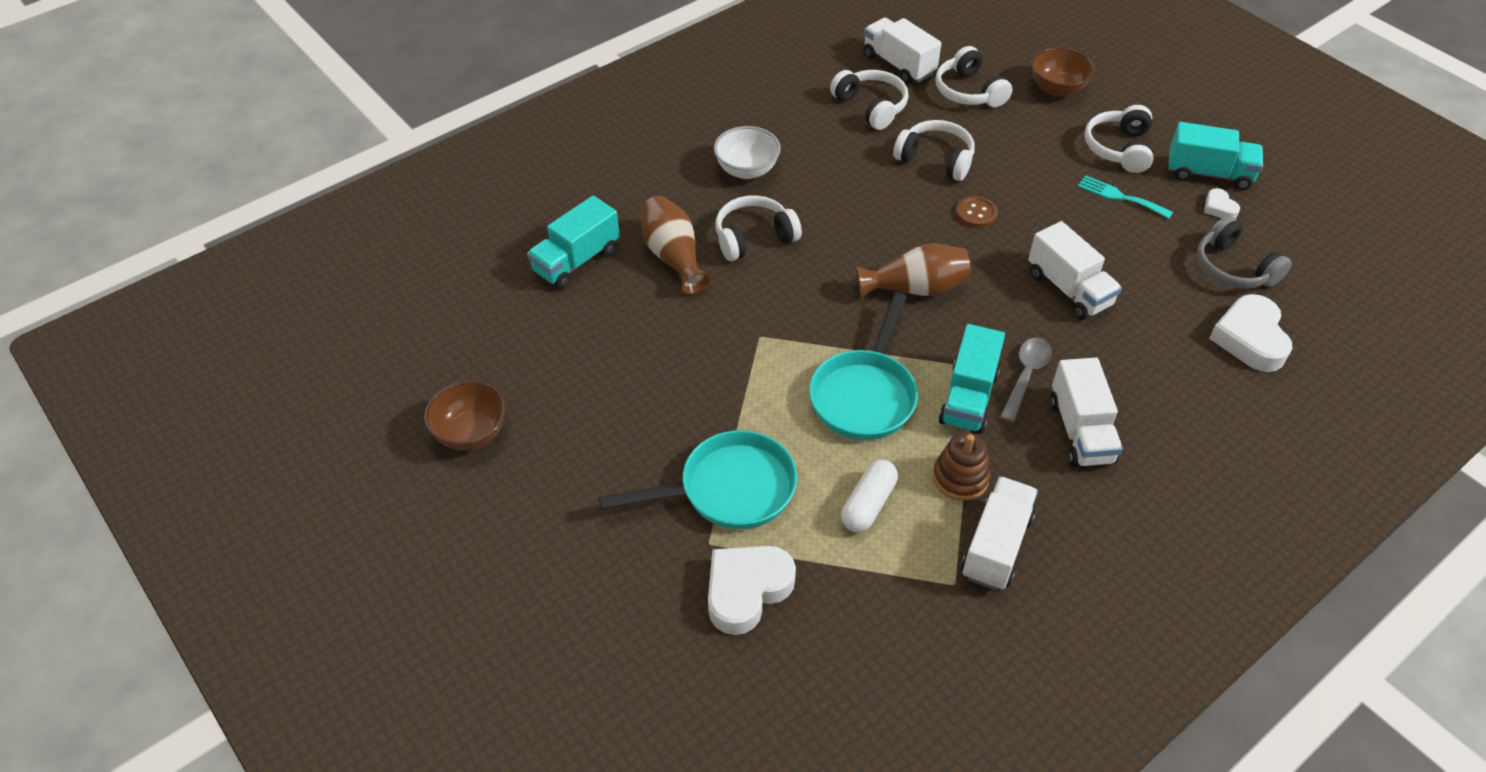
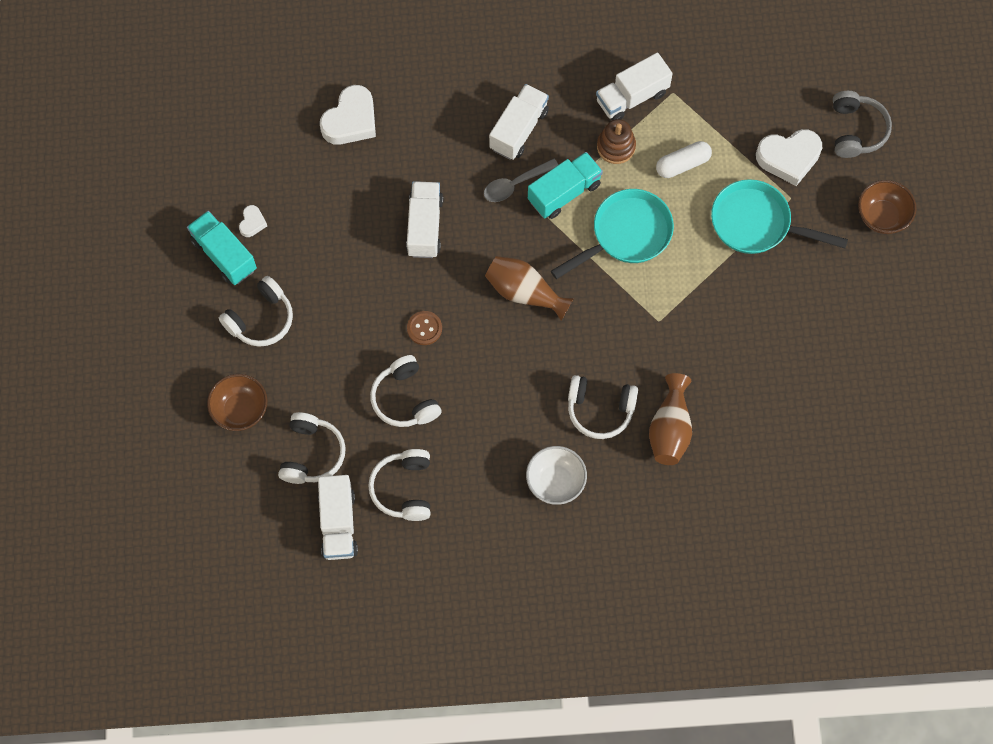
camera: 145 degrees left, 20 degrees up
(471, 433) = (892, 362): brown bowl -> brown bowl (882, 216)
(576, 261) = (741, 470): turquoise truck -> none
(1120, 197) = (309, 276): turquoise fork -> none
(1233, 268) = (301, 172): grey headphones -> grey headphones (856, 130)

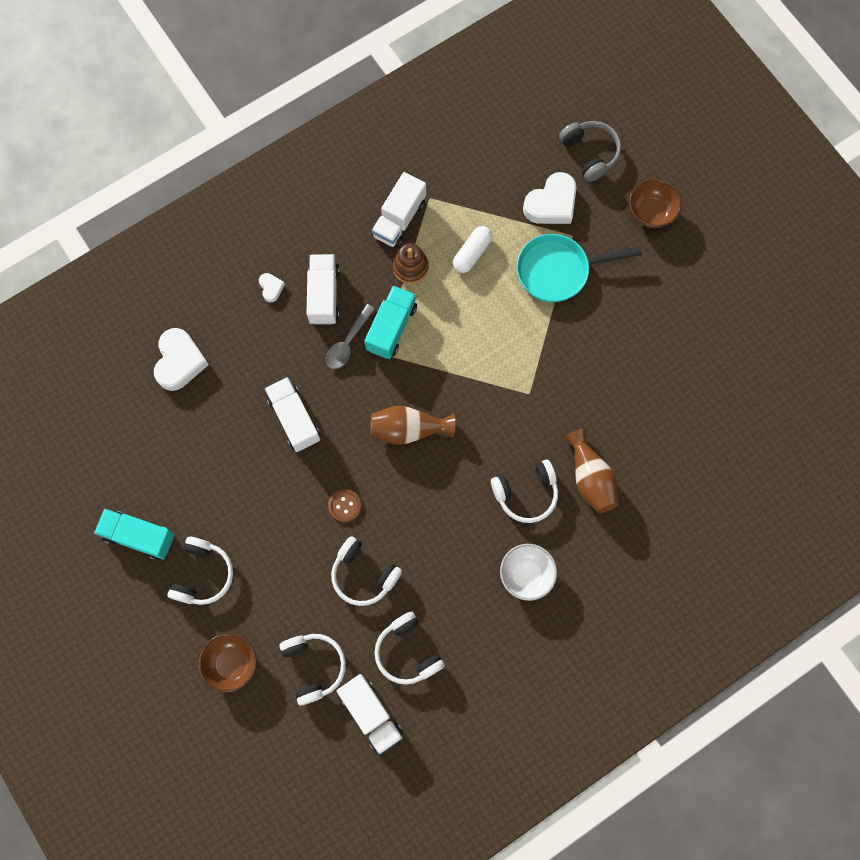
camera: 30 degrees left, 5 degrees up
(252, 223) = (147, 495): white heart -> white heart (271, 288)
(626, 234) = (461, 336): turquoise pan -> none

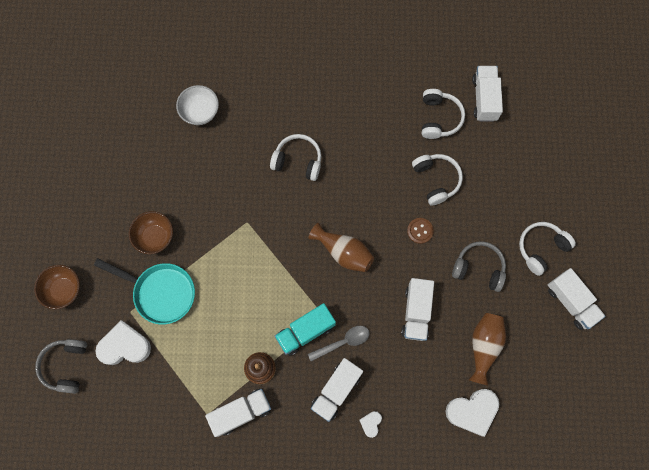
camera: 145 degrees left, 0 degrees up
(139, 536) = (571, 302): turquoise truck -> white truck
(179, 362) = (472, 411): white heart -> white heart turned 150 degrees counterclockwise
(231, 663) = (554, 182): brown bowl -> brown bowl (155, 237)
(257, 507) = (479, 268): none -> grey headphones
(314, 666) = (502, 147): white headphones -> none
(472, 253) = (209, 348): white capsule -> none
(526, 574) = (334, 114): white bowl -> white bowl (200, 112)
(590, 478) = (250, 143): brown vase -> brown vase (484, 346)

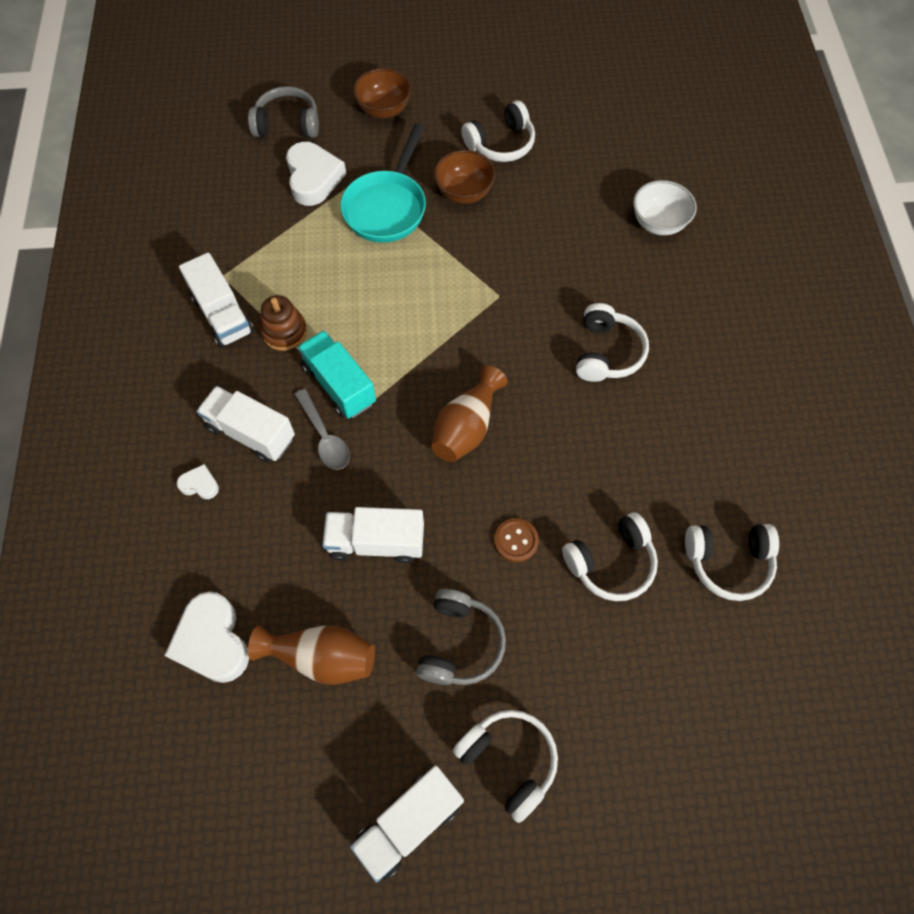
camera: 85 degrees right, 10 degrees down
(113, 206) = (501, 144): none -> white headphones
(484, 99) = (786, 642): white truck -> none

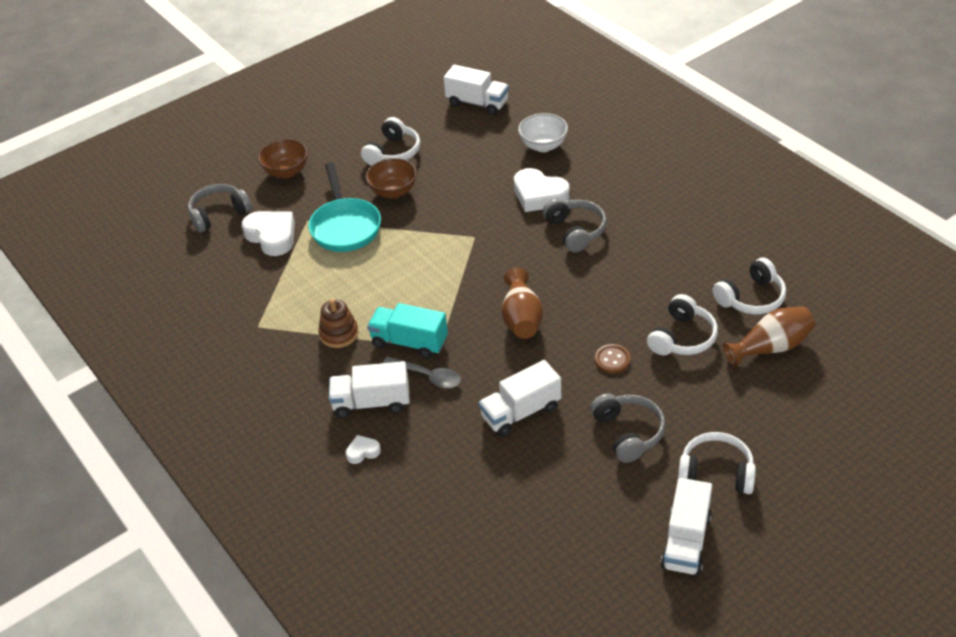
camera: 30 degrees left, 20 degrees down
(212, 641) = (460, 530): white heart -> white heart (539, 195)
(223, 315) = (281, 348): white truck -> white truck (477, 103)
(322, 657) = (545, 494): brown vase -> brown vase (771, 347)
(607, 352) = (575, 231): white headphones -> grey headphones

